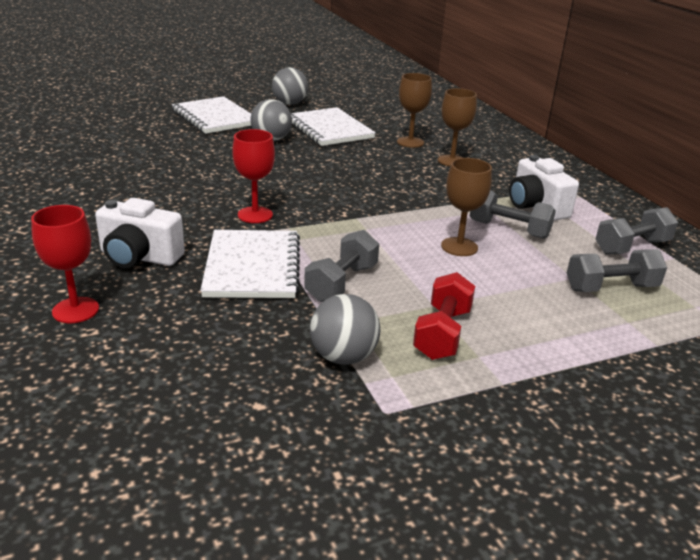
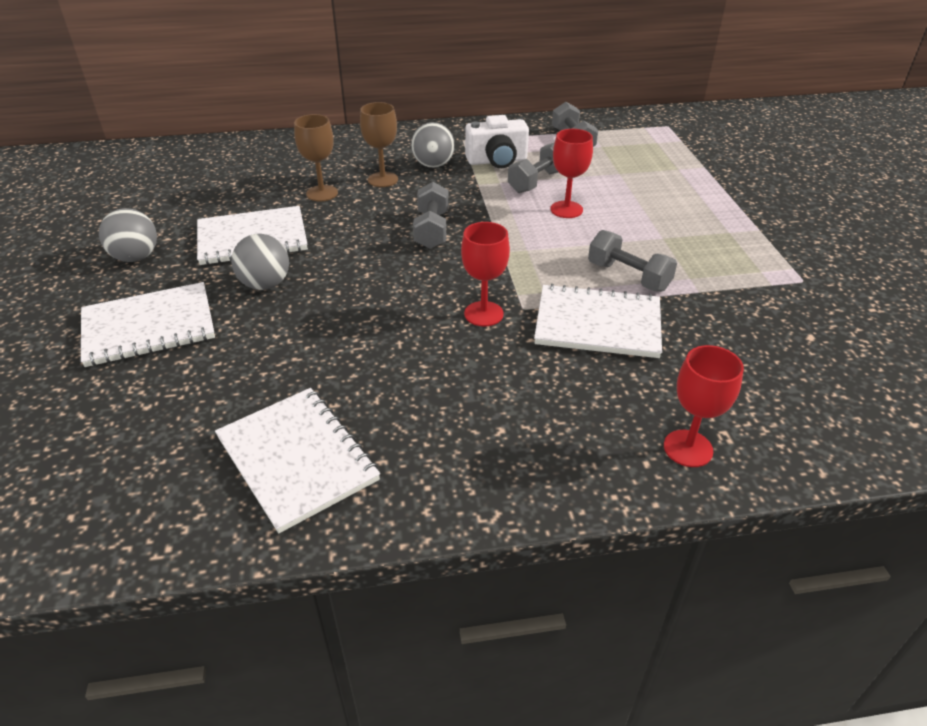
camera: 75 degrees left, 10 degrees up
(87, 169) = (297, 459): none -> white notebook
(139, 257) = (574, 402): white camera -> none
(343, 357) = (740, 290): grey ball -> grey ball (433, 165)
(442, 333) = (701, 241): red dumbbell -> none
(459, 247) = (566, 209): brown goblet -> red goblet
(611, 288) = (633, 163): grey dumbbell -> grey dumbbell (432, 230)

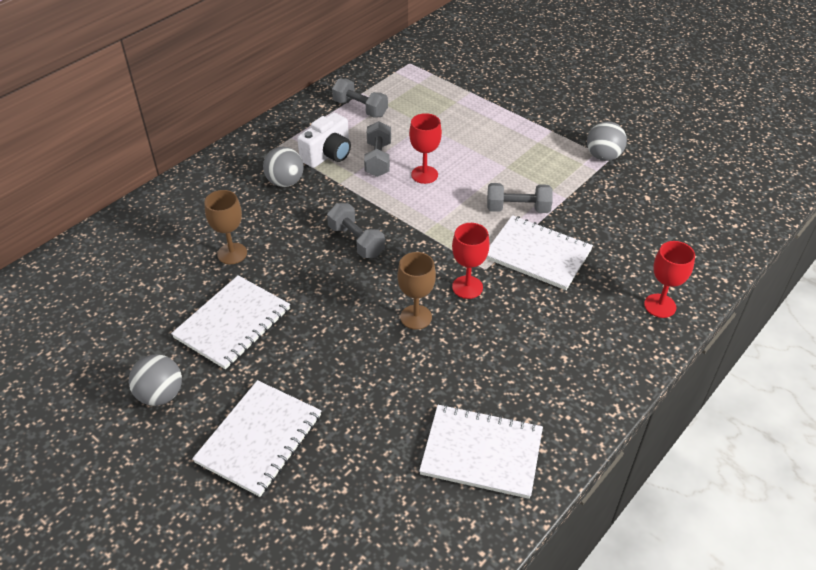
camera: 40 degrees left, 5 degrees up
(265, 284) = (297, 354): grey ball -> grey ball (603, 156)
(383, 179) = (263, 215): brown goblet -> brown goblet (416, 317)
(597, 324) = (537, 254): white notebook -> white notebook turned 60 degrees clockwise

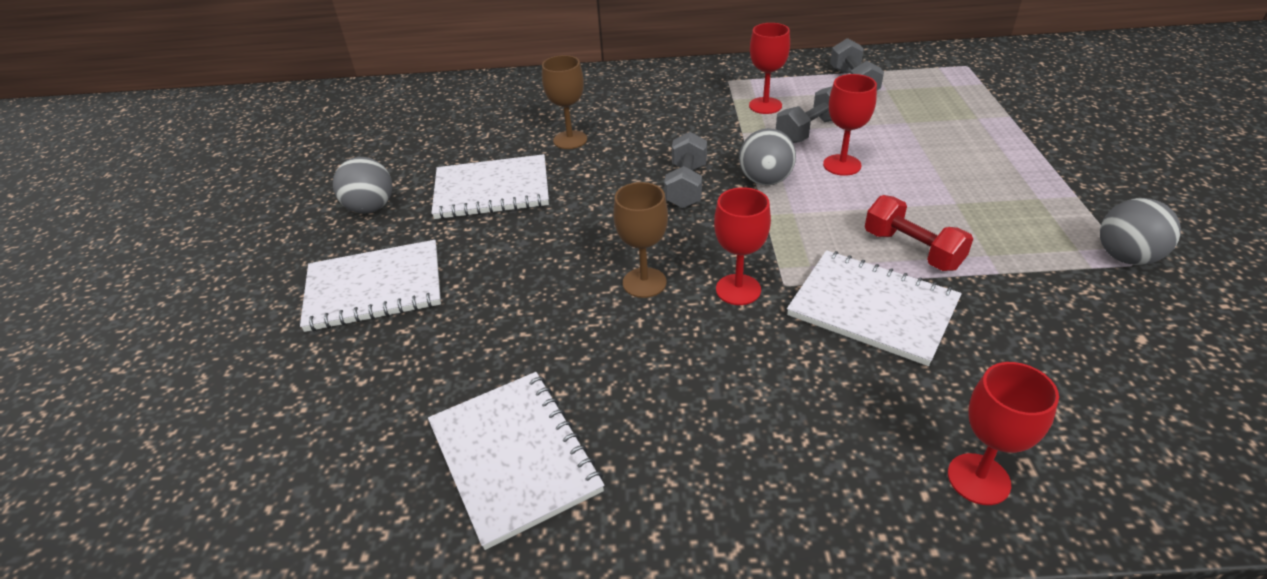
camera: 50 degrees right, 5 degrees down
(285, 182) = (693, 109): grey ball -> grey ball (765, 180)
(328, 154) = (765, 106): white camera -> red goblet
(518, 209) = (912, 250): grey dumbbell -> red dumbbell
(537, 254) = (872, 308): white notebook -> white notebook turned 45 degrees counterclockwise

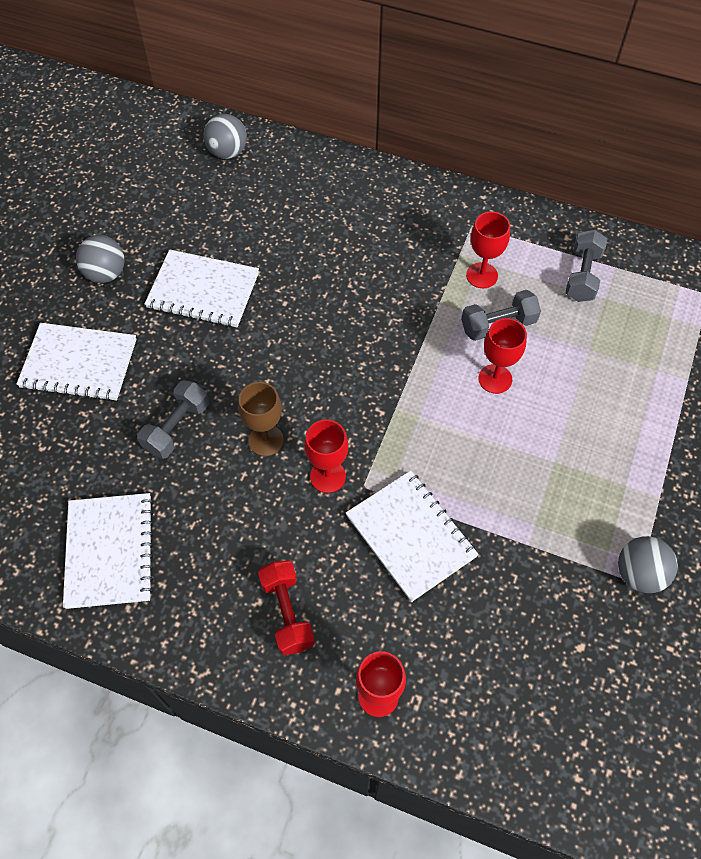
camera: 20 degrees right, 20 degrees up
(570, 140) = (292, 253): brown goblet -> none
(686, 186) = (354, 350): grey dumbbell -> grey dumbbell (177, 427)
(765, 180) = (421, 370): grey ball -> grey ball (227, 152)
(912, 250) = (481, 495): red dumbbell -> red dumbbell (287, 613)

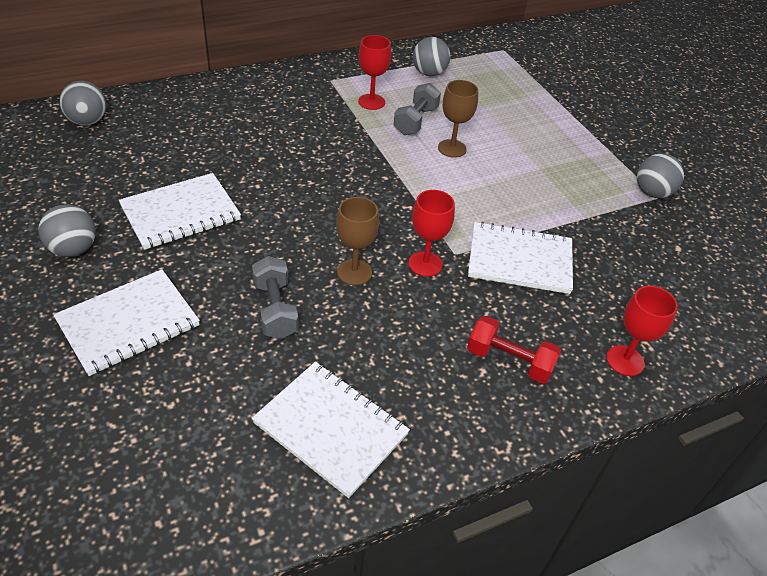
camera: 50 degrees left, 15 degrees down
(495, 379) = (452, 148): red goblet -> brown goblet
(582, 276) = (429, 73): grey dumbbell -> grey ball

